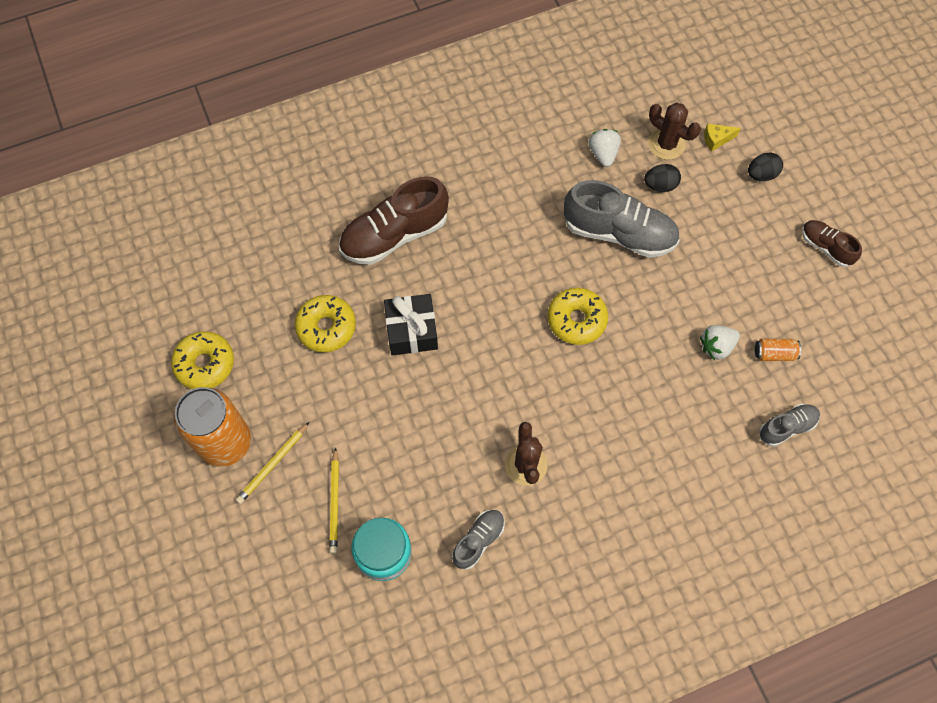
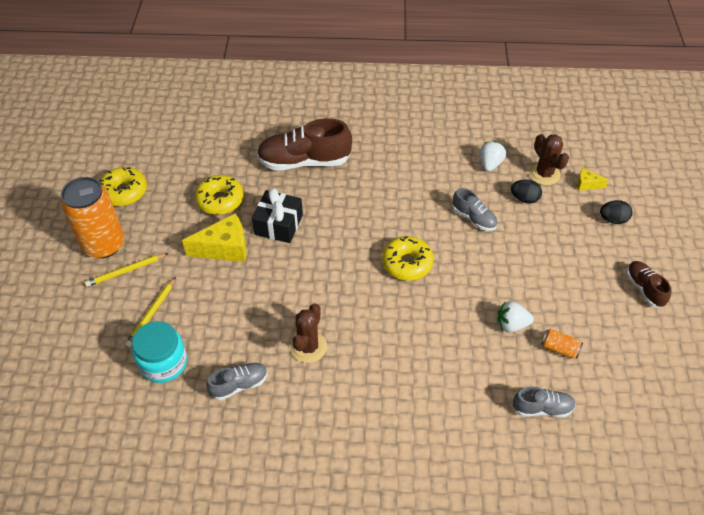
camera: 25 degrees right, 15 degrees down
(368, 387) = (225, 248): none -> yellow cheese
(619, 233) = (473, 218): grey shoe -> grey shoe, size x0.53

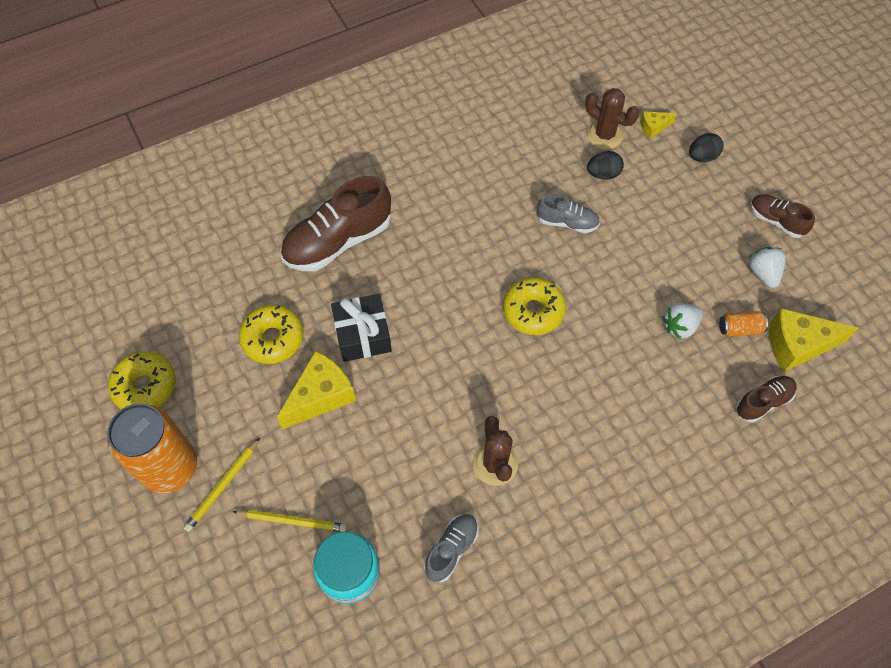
camera: 30 degrees left, 10 degrees up
(152, 313) = (292, 521): yellow pencil -> yellow pencil turned 75 degrees counterclockwise
(490, 164) = (542, 148): white strawberry -> white strawberry (763, 273)
(542, 408) = (763, 402): grey shoe -> brown shoe
(599, 383) = (797, 345): none -> yellow cheese

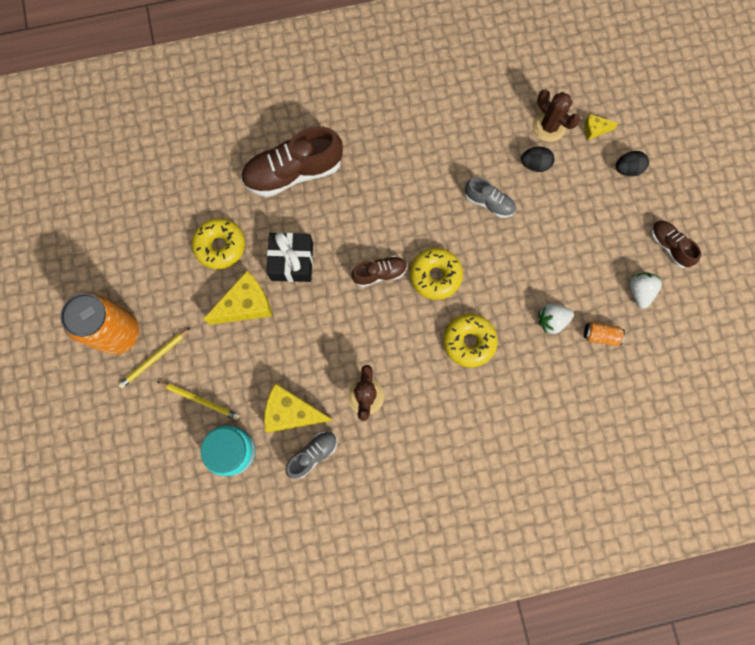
camera: 15 degrees right, 15 degrees up
(145, 386) = (113, 261): yellow donut -> yellow donut (469, 342)
(763, 402) = (596, 403): brown shoe -> brown shoe (379, 273)
(797, 345) = (643, 362): yellow cheese -> yellow cheese (292, 412)

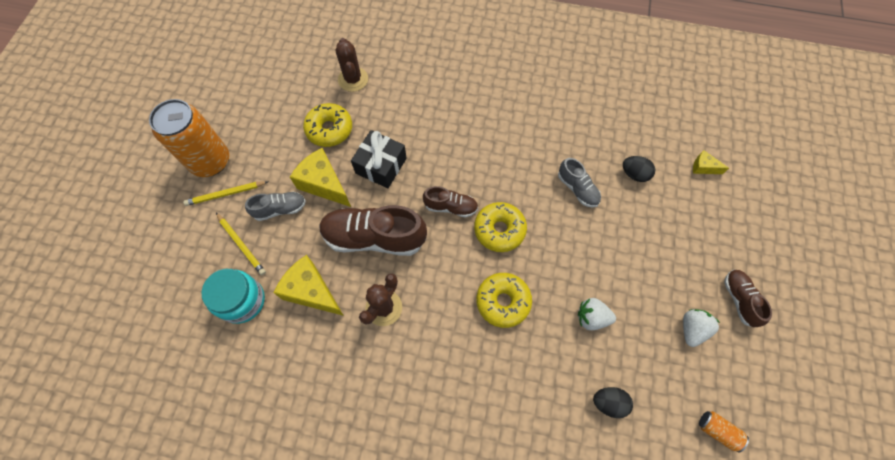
camera: 25 degrees right, 10 degrees down
(246, 305) = (324, 184): yellow cheese -> yellow cheese turned 135 degrees counterclockwise
(293, 172) = (420, 98): brown shoe -> brown shoe (374, 237)
(313, 454) = (309, 338): grey shoe -> grey shoe (280, 209)
(549, 126) = (661, 148): brown cactus -> brown cactus (353, 79)
(600, 335) = (635, 354): orange can -> orange can (717, 431)
(627, 169) = (722, 213): black egg -> black egg (608, 402)

